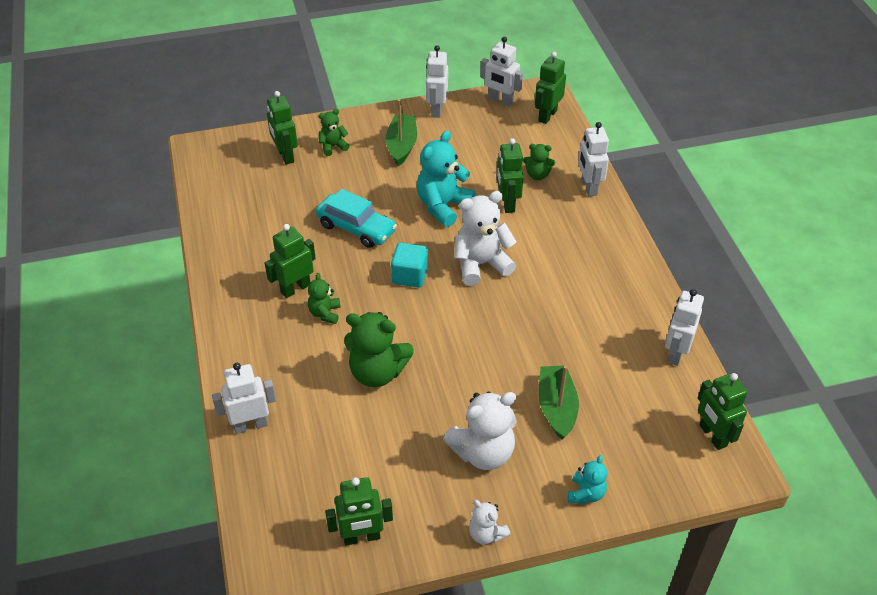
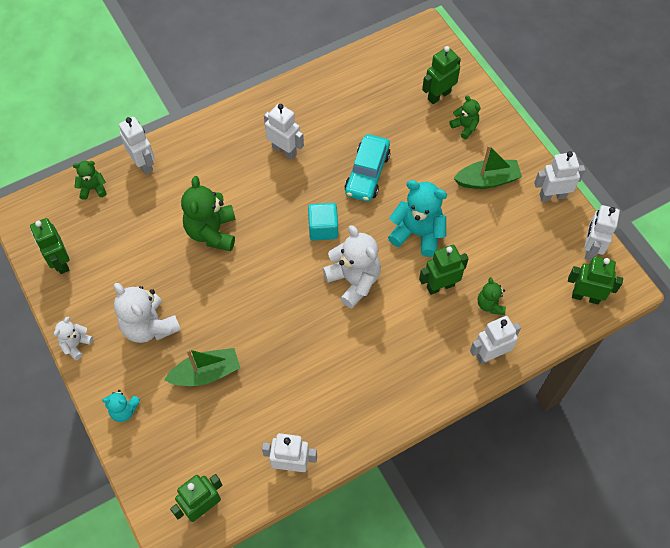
camera: 75 degrees right, 15 degrees up
(295, 288) = (284, 150): green robot -> white robot
(325, 313) = (263, 179): green teddy bear -> green teddy bear (93, 188)

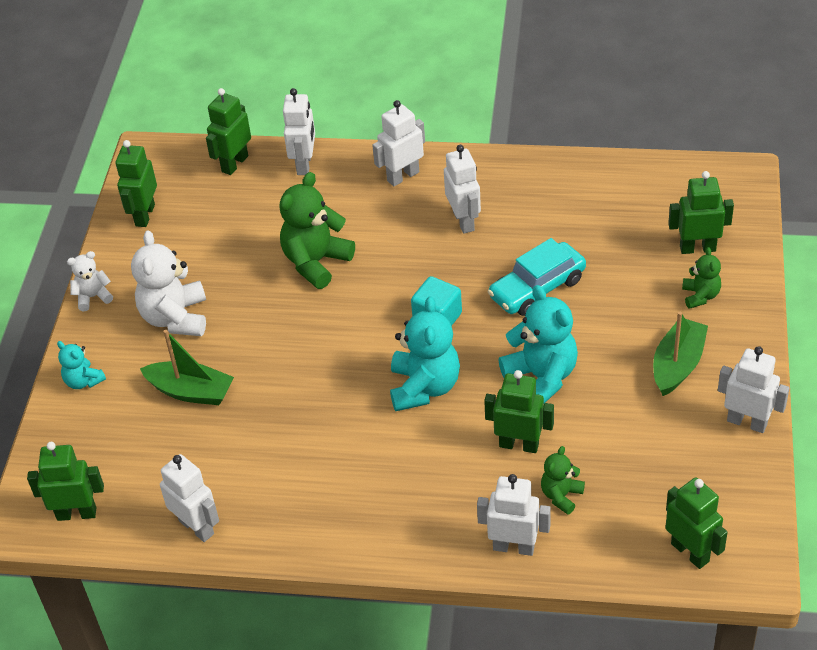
camera: 40 degrees right, 15 degrees down
(93, 188) = (234, 164): green teddy bear -> green robot
(354, 281) = (424, 387): white teddy bear -> turquoise teddy bear
(487, 180) = (677, 365): green boat -> green boat turned 90 degrees counterclockwise
(590, 249) = (745, 504): white robot -> white robot (403, 176)

